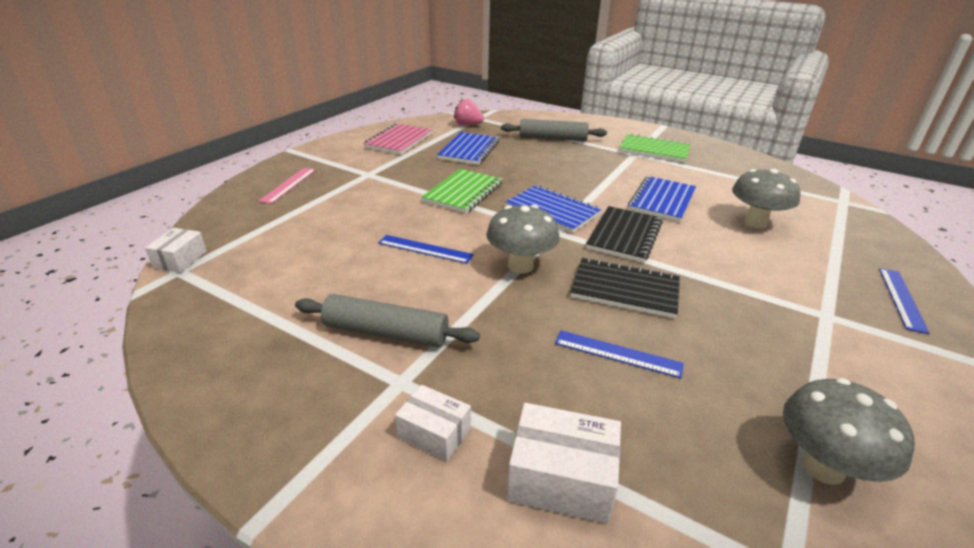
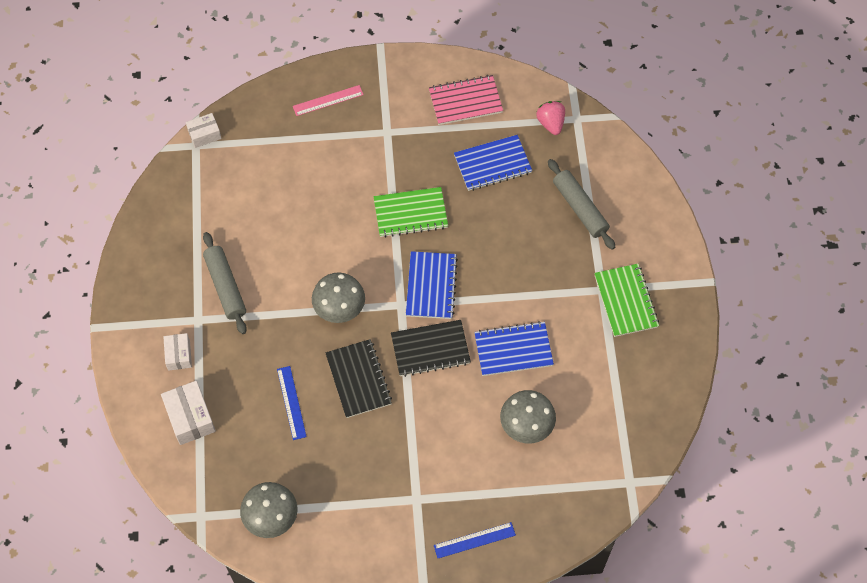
camera: 55 degrees right, 30 degrees up
(425, 249) = (316, 246): blue ruler -> none

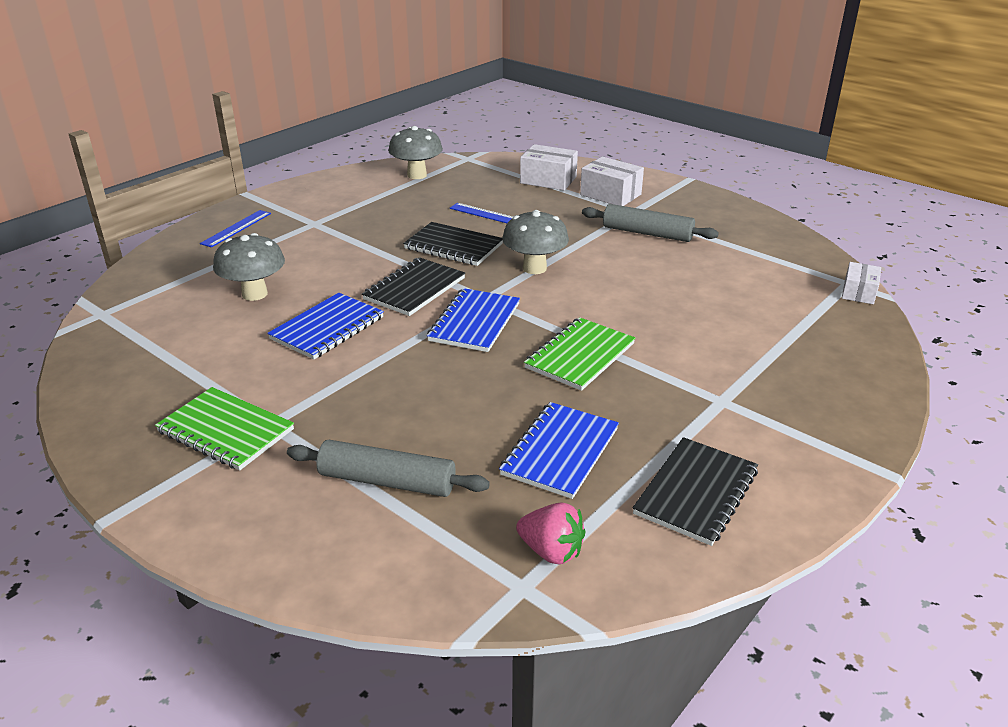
camera: 135 degrees right, 30 degrees down
(179, 355) = (610, 194): white box -> white box, size x1.55
(328, 100) = (827, 385): pink ruler -> none
(431, 286) = (475, 322): blue notebook -> blue notebook turned 60 degrees clockwise
(465, 101) = (696, 492): pink notebook -> black notebook

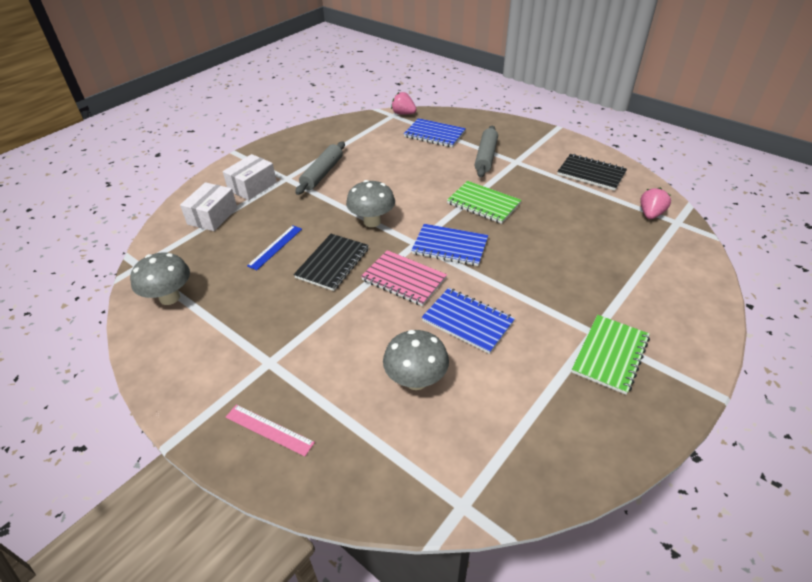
camera: 90 degrees left, 10 degrees up
(236, 228) = (269, 429): blue ruler -> pink ruler
(387, 481) = (626, 271): grey rolling pin -> grey rolling pin (485, 157)
(414, 289) = (404, 279): black notebook -> pink notebook
(560, 452) = (576, 211): blue notebook -> blue notebook (434, 134)
(858, 292) = (403, 114): white box -> pink strawberry

